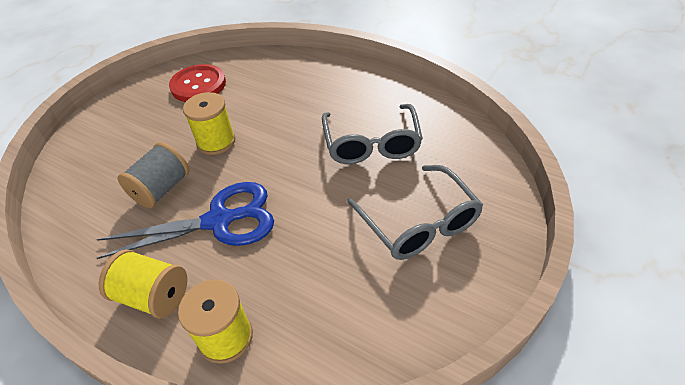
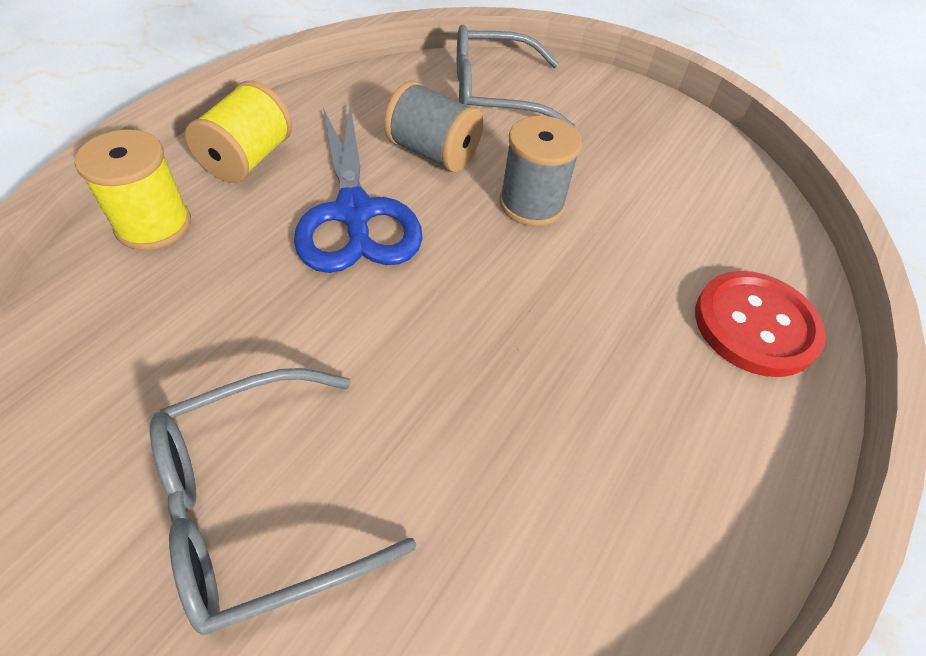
camera: 85 degrees right, 5 degrees up
(198, 85) = (683, 177): red button -> red button (755, 325)
(216, 142) = (531, 204): yellow spool -> grey spool
(371, 144) = (508, 443): grey glasses -> grey glasses (494, 95)

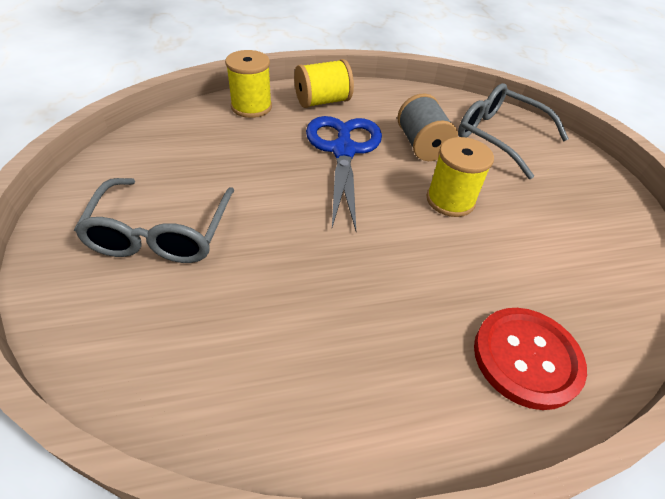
camera: 45 degrees right, 5 degrees down
(259, 505) = (161, 233): grey glasses -> grey glasses turned 105 degrees counterclockwise
(355, 214) = (343, 150): blue scissors -> blue scissors turned 150 degrees clockwise
(531, 204) = (450, 200): grey spool -> yellow spool

